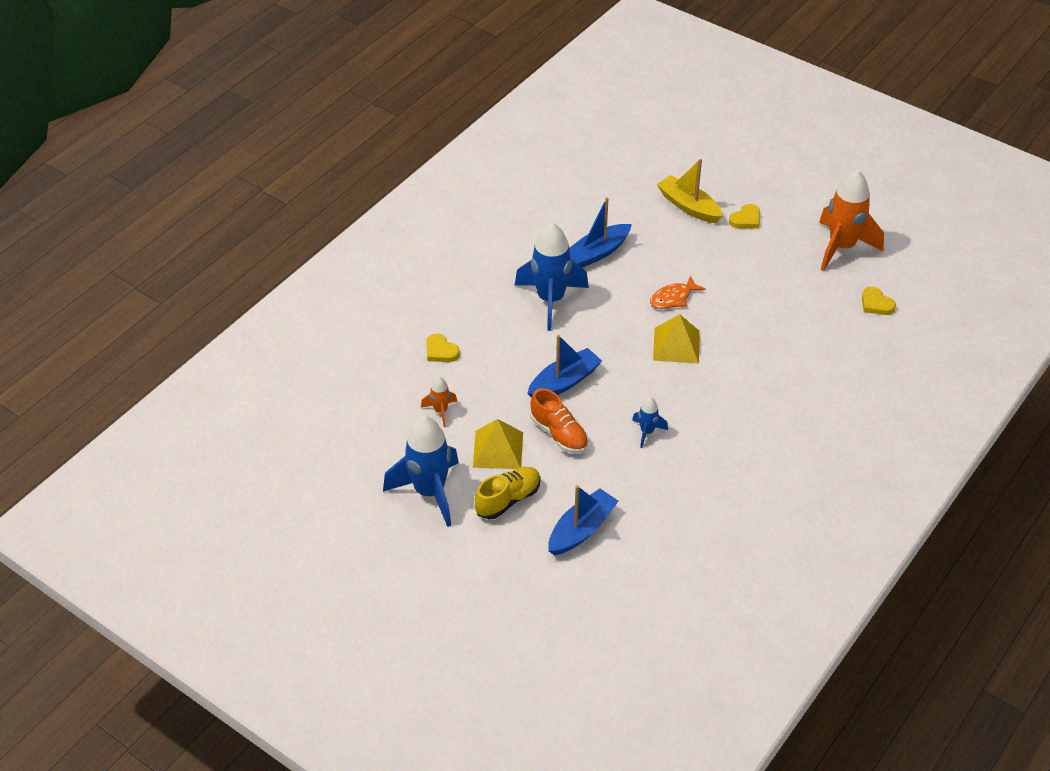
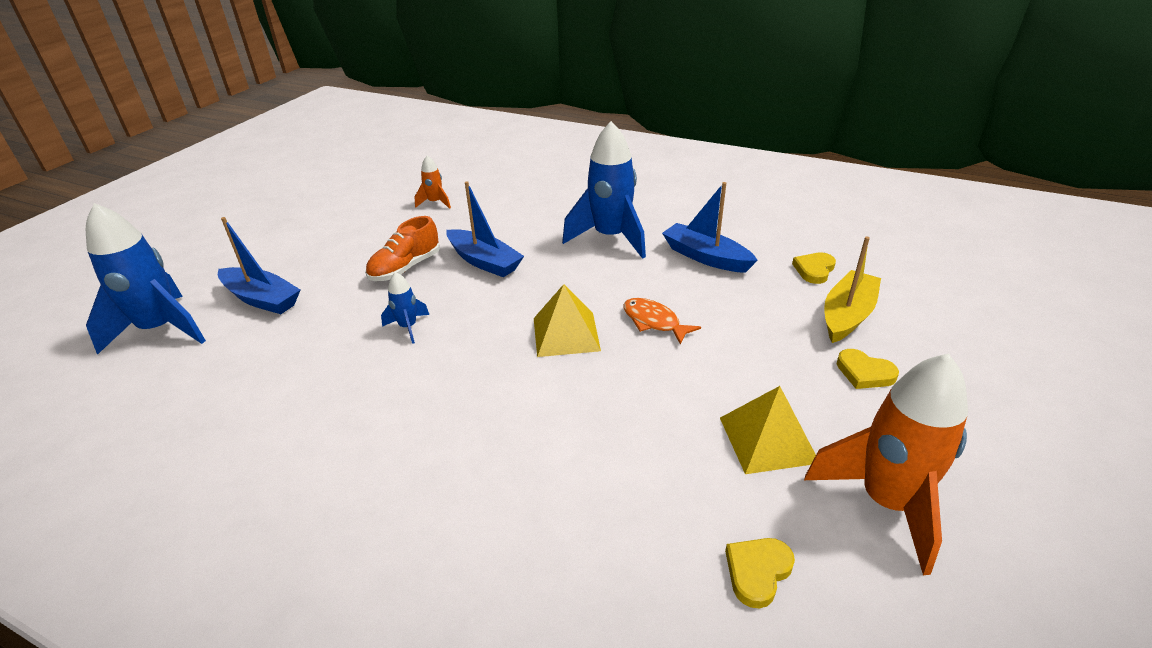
camera: 80 degrees right, 10 degrees down
(429, 492) = (333, 212): blue rocket -> blue rocket (161, 329)
(441, 351) = (515, 192): yellow heart -> yellow heart (814, 270)
(498, 449) = (384, 237): yellow pyramid -> yellow pyramid (768, 439)
(508, 500) = (315, 251): yellow shoe -> none

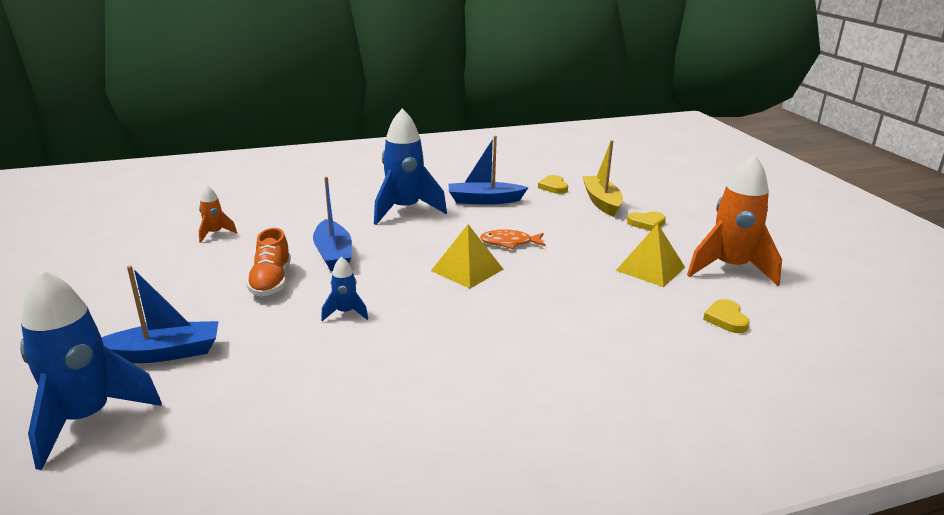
camera: 45 degrees left, 10 degrees down
(484, 261) = (333, 254): blue boat -> blue boat turned 75 degrees clockwise

